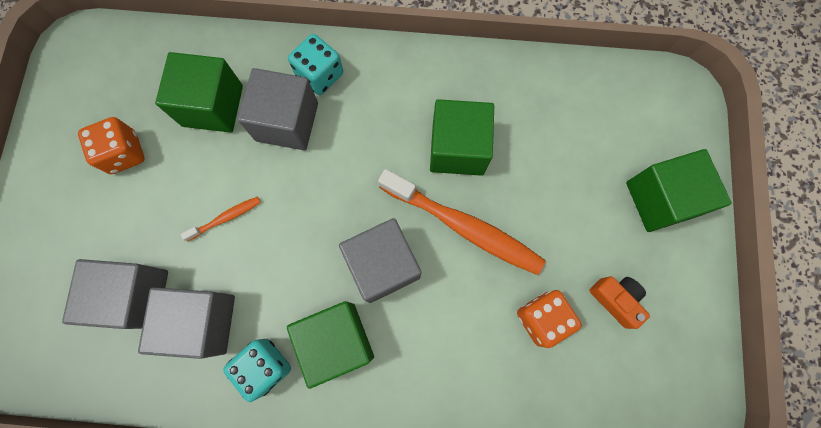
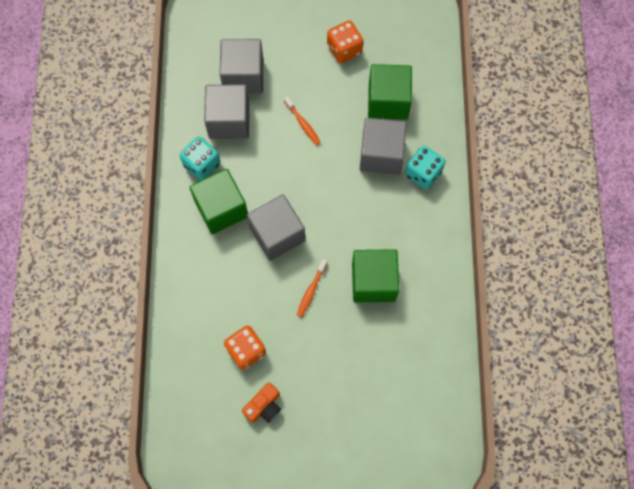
camera: 85 degrees right, 5 degrees down
(464, 227) = (311, 291): orange toothbrush -> orange toothbrush, size x0.45
(660, 199) = (347, 443): green cube -> none

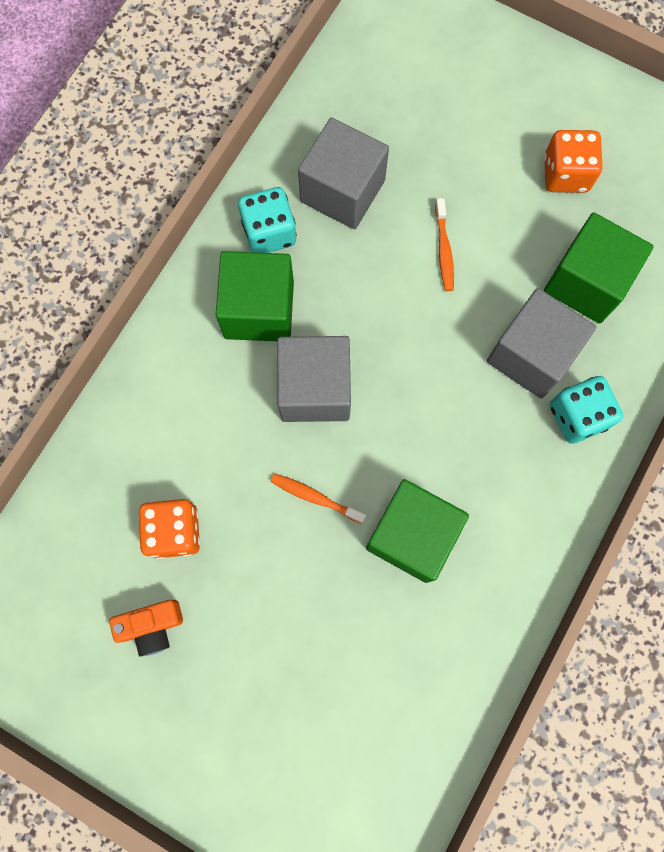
camera: 30 degrees right, 5 degrees up
(243, 76) = (399, 139): grey cube -> none
(311, 291) = (315, 497): orange toothbrush -> orange toothbrush turned 60 degrees clockwise

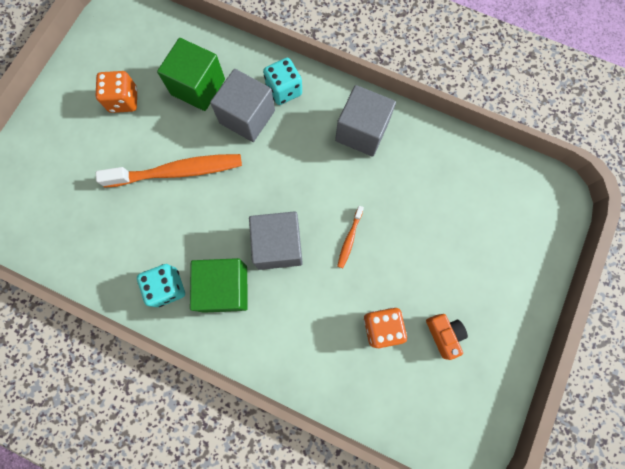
camera: 95 degrees left, 0 degrees up
(342, 191) = (135, 240): grey cube -> grey cube (362, 131)
(412, 535) = (366, 179): green cube -> none
(444, 250) = (178, 171): orange toothbrush -> orange toothbrush, size x2.21

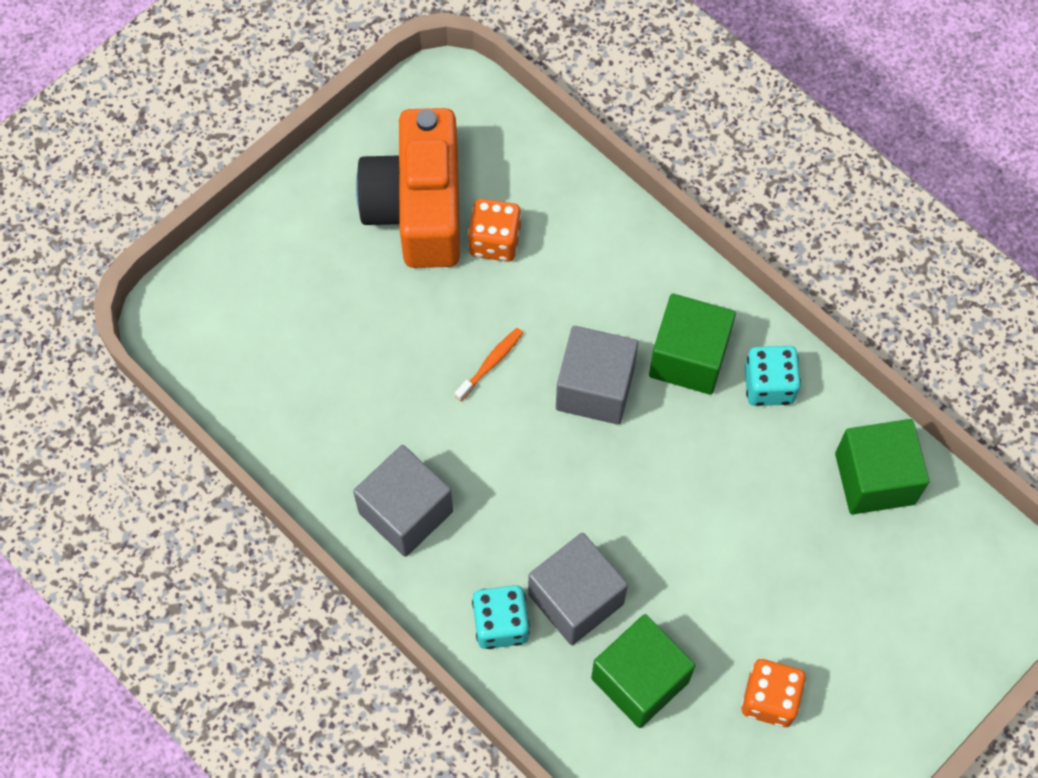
camera: 160 degrees left, 10 degrees down
(86, 248) = (874, 478): none -> green cube
(178, 171) = (710, 547): orange toothbrush -> none
(444, 334) = (418, 207): orange camera -> orange camera, size x2.47

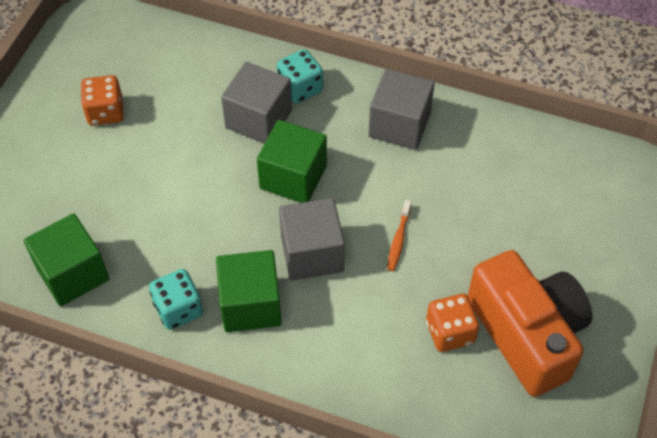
camera: 155 degrees right, 10 degrees down
(640, 680) = (195, 92): green cube -> green cube (293, 177)

